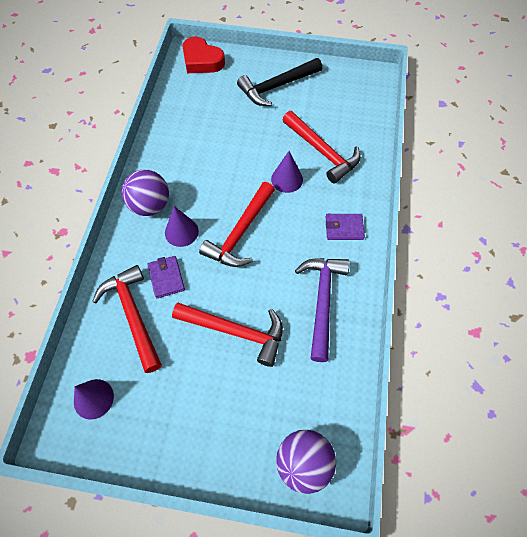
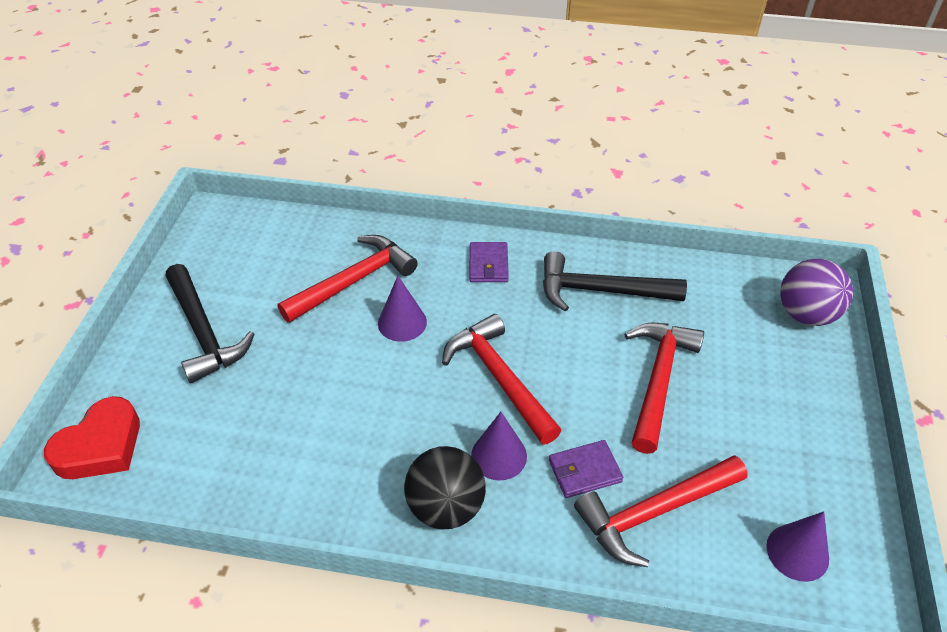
camera: 90 degrees left, 15 degrees down
(150, 205) = (446, 507): purple ball -> black ball
(240, 233) = (499, 378): red hammer -> red hammer turned 150 degrees counterclockwise
(322, 301) = (600, 291): purple hammer -> black hammer

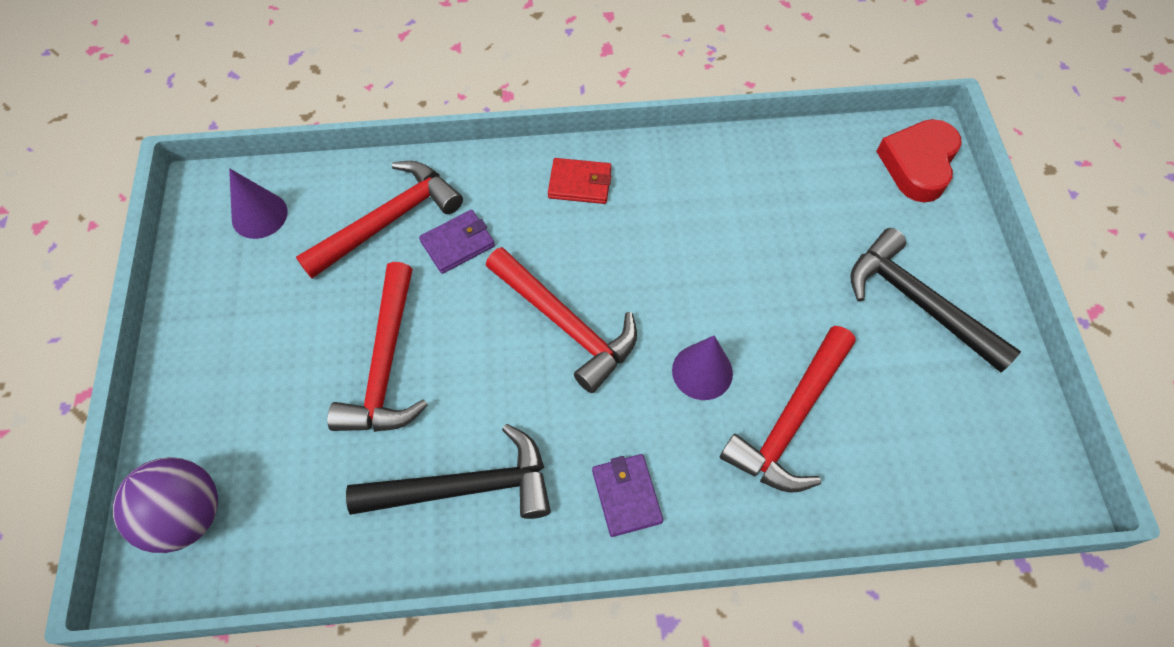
camera: 165 degrees right, 15 degrees up
(446, 507) = (580, 183): black ball -> red wallet
(499, 455) = (544, 239): purple cone -> none

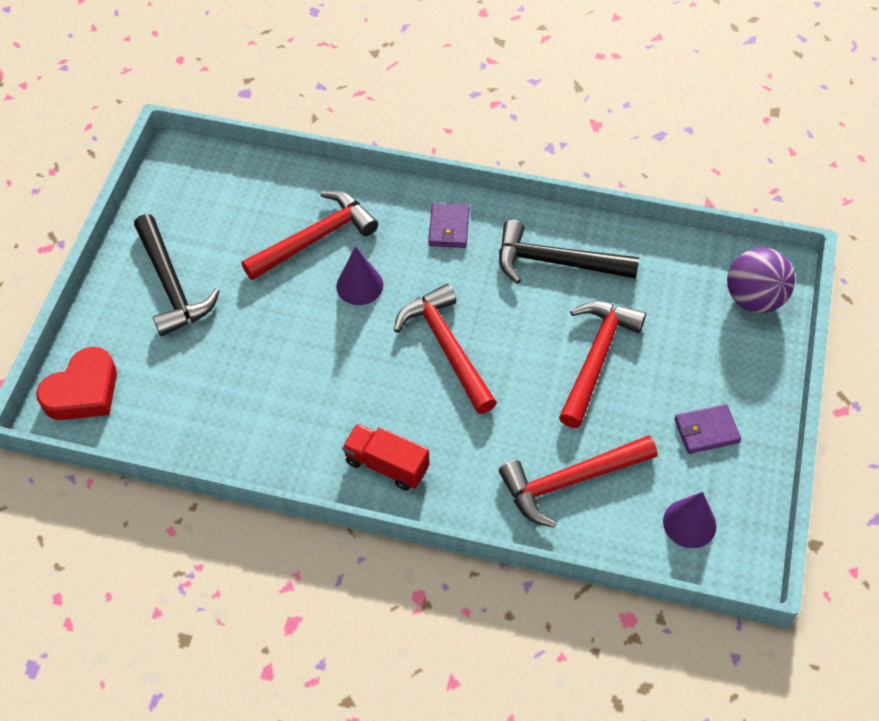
camera: 160 degrees left, 5 degrees down
(458, 244) = (514, 440): purple wallet -> purple wallet (706, 431)
(580, 183) = (387, 465): red wallet -> red truck

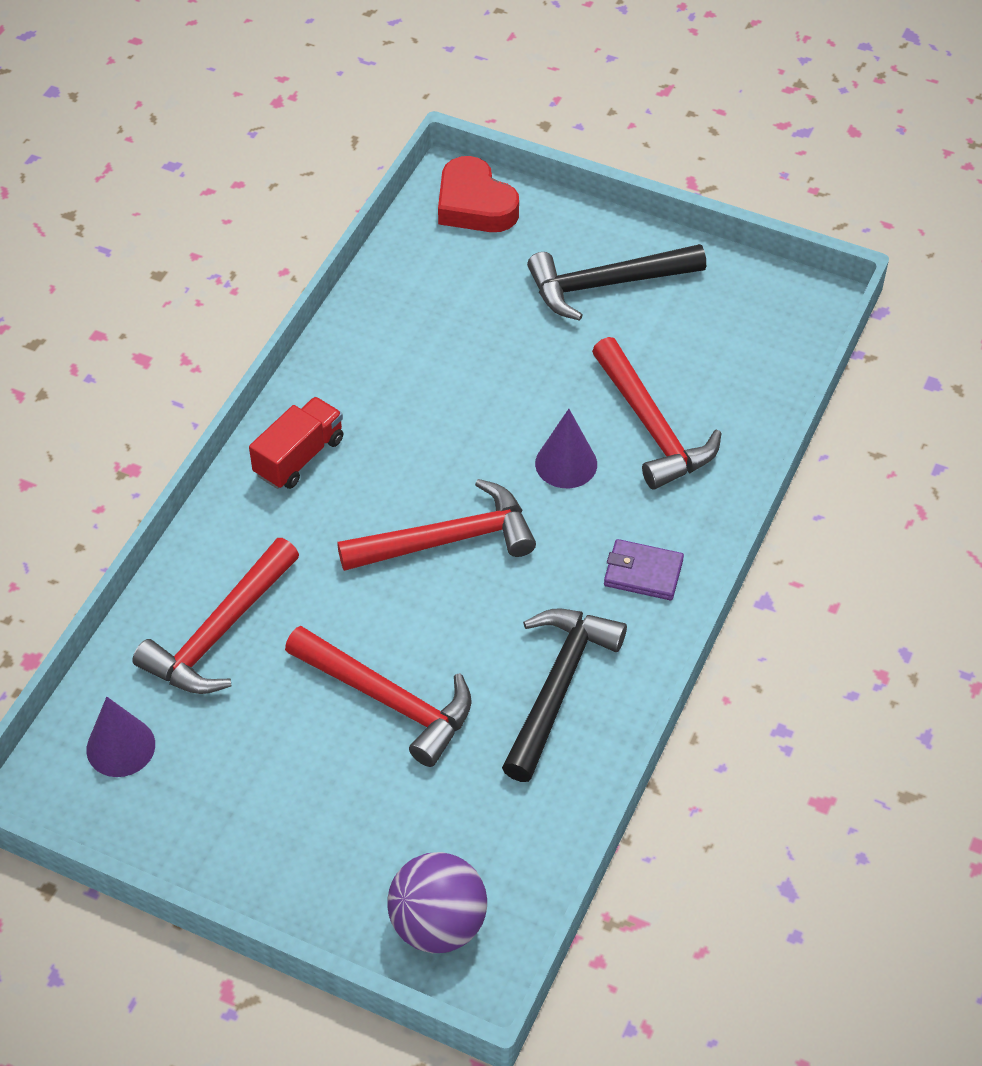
camera: 100 degrees right, 5 degrees down
(570, 481) = (219, 633): red hammer -> red hammer turned 135 degrees counterclockwise
(706, 431) = (242, 801): purple wallet -> none

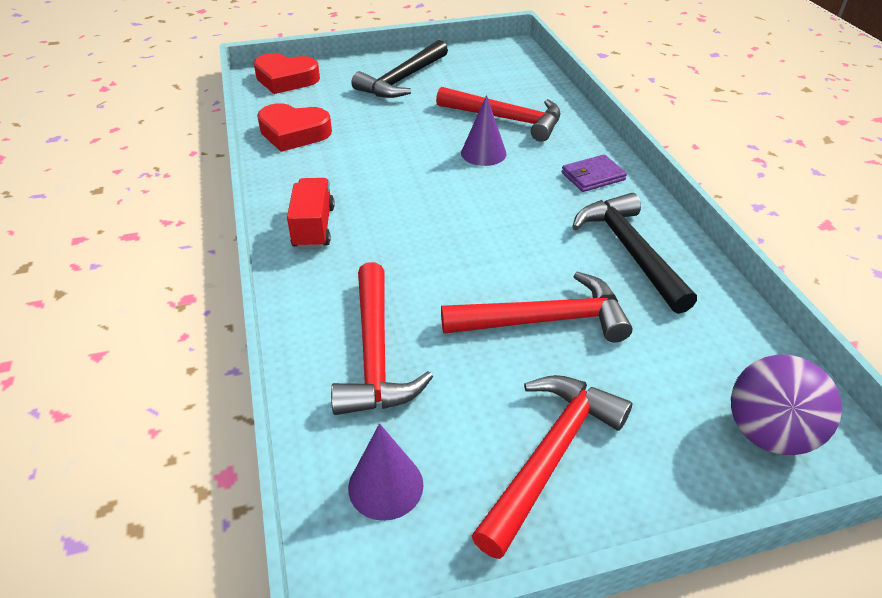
camera: 40 degrees left, 10 degrees down
(400, 306) = (294, 133): none -> red heart
(448, 540) = (465, 218): red hammer -> red hammer (550, 455)

